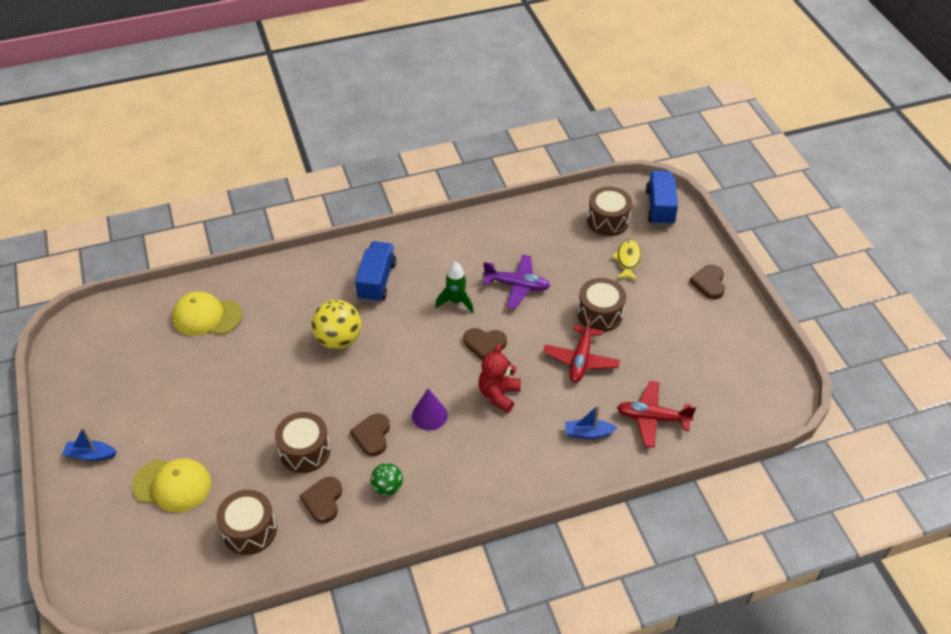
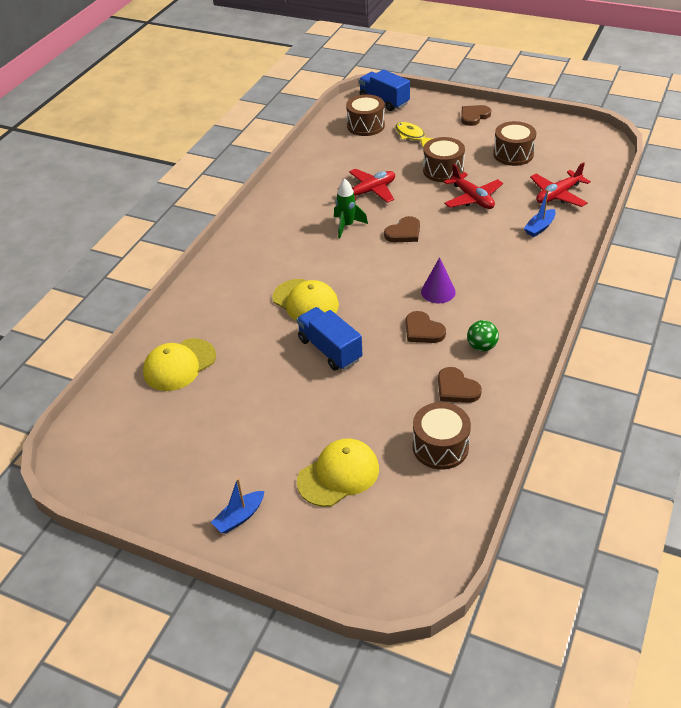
camera: 45 degrees left, 5 degrees down
(305, 451) = (395, 375): brown drum -> brown drum (513, 154)
(338, 340) = (305, 302): yellow ball -> yellow cap
(377, 281) = (273, 253): blue truck -> blue truck (330, 350)
(499, 394) = (459, 249): red teddy bear -> none
(517, 285) = (370, 191): purple plane -> red plane
(709, 283) = (474, 116): brown heart -> brown heart turned 90 degrees clockwise

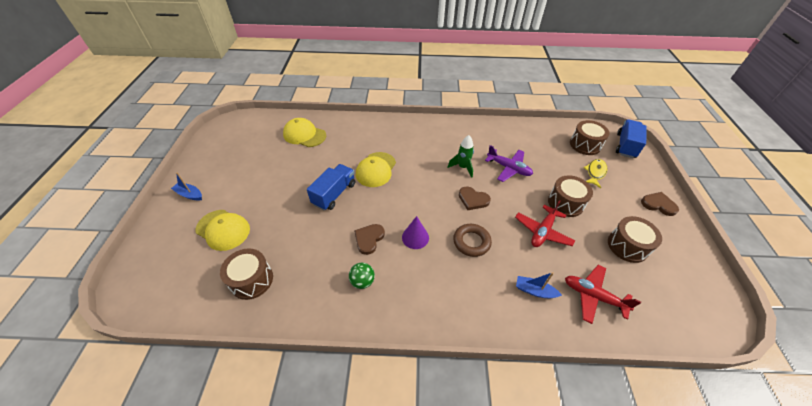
camera: 65 degrees right, 5 degrees up
(370, 191) = (508, 168): red plane -> purple plane
(456, 388) = (312, 275): brown heart -> none
(464, 251) = (471, 242): none -> brown ring

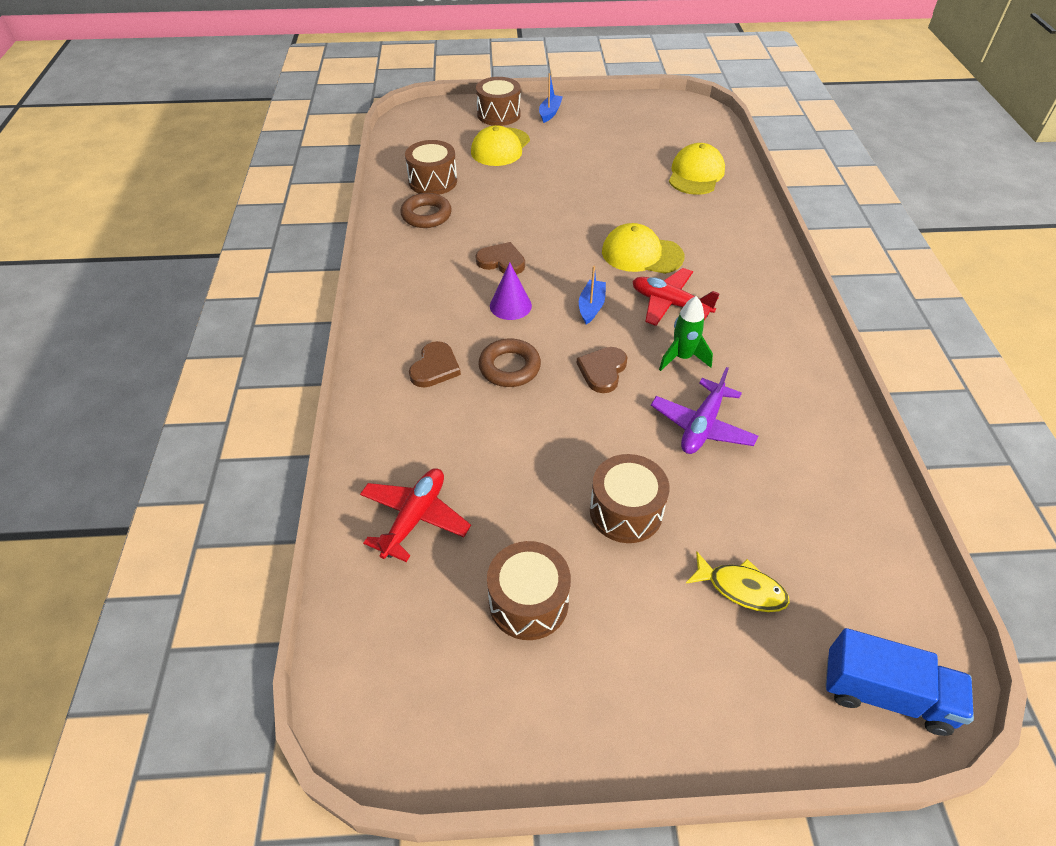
camera: 85 degrees right, 0 degrees up
(299, 286) = (426, 215): none -> brown ring
(334, 194) = (578, 220): blue truck -> none
(362, 281) = (434, 263): green ball -> none
(534, 291) = (423, 439): blue boat -> blue boat (591, 307)
(542, 231) = (545, 464): red plane -> red plane (670, 304)
(585, 145) = (845, 587): brown drum -> brown drum (498, 114)
(658, 204) = (665, 709): brown heart -> brown heart (435, 367)

